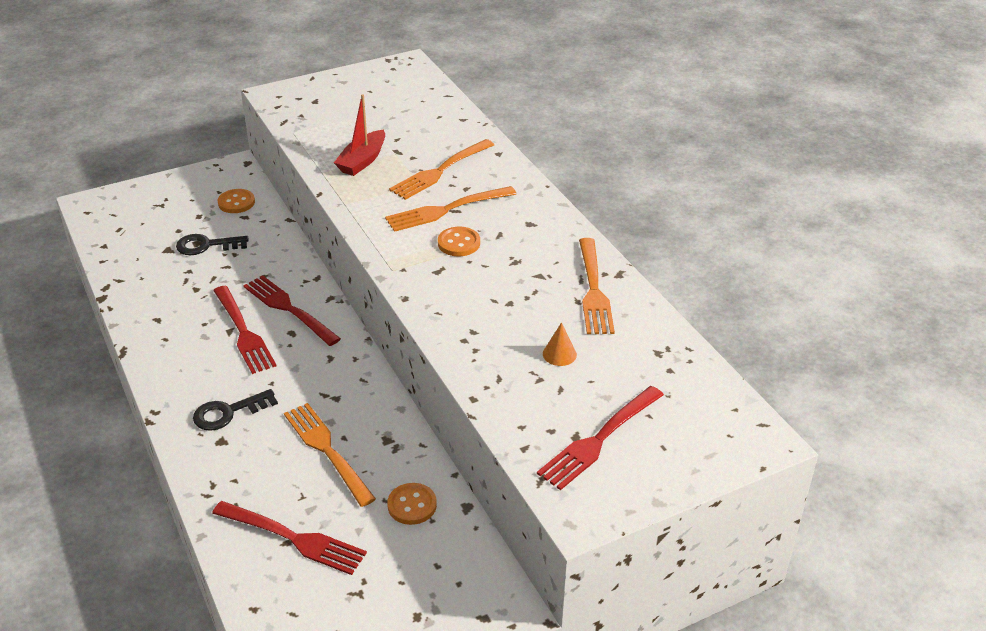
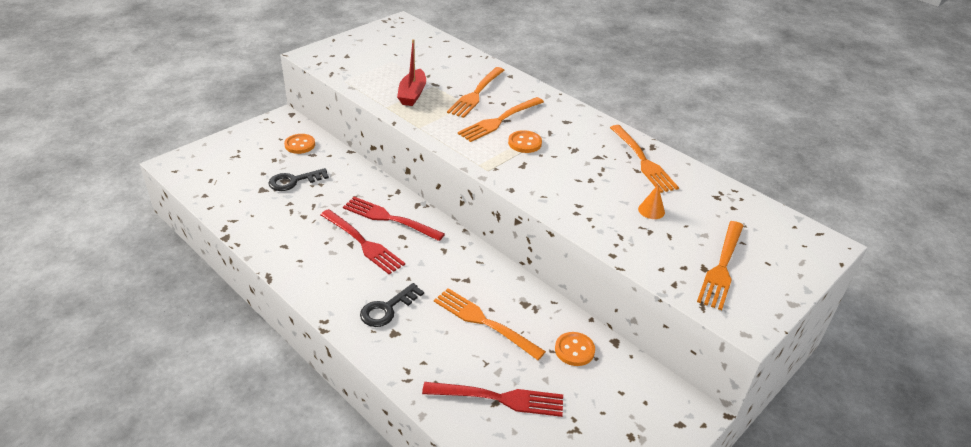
camera: 20 degrees left, 0 degrees up
(599, 440) = (722, 267): red fork -> orange fork

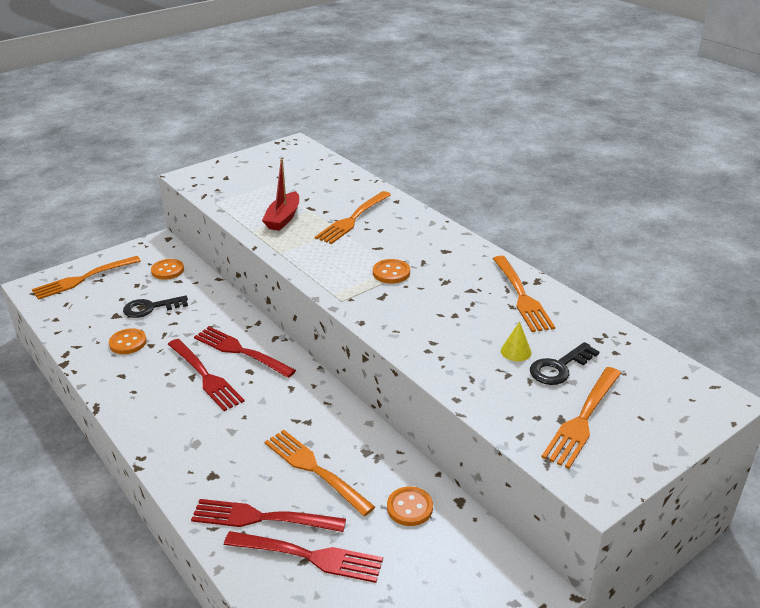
camera: 10 degrees right, 5 degrees down
(281, 215) = (128, 343): none -> orange button
(387, 309) = (212, 448): black key -> black key (559, 367)
(449, 368) = (262, 518): none -> red fork
(499, 120) = (370, 248): orange fork -> orange fork (83, 278)
(651, 210) = (516, 351): orange cone -> yellow cone

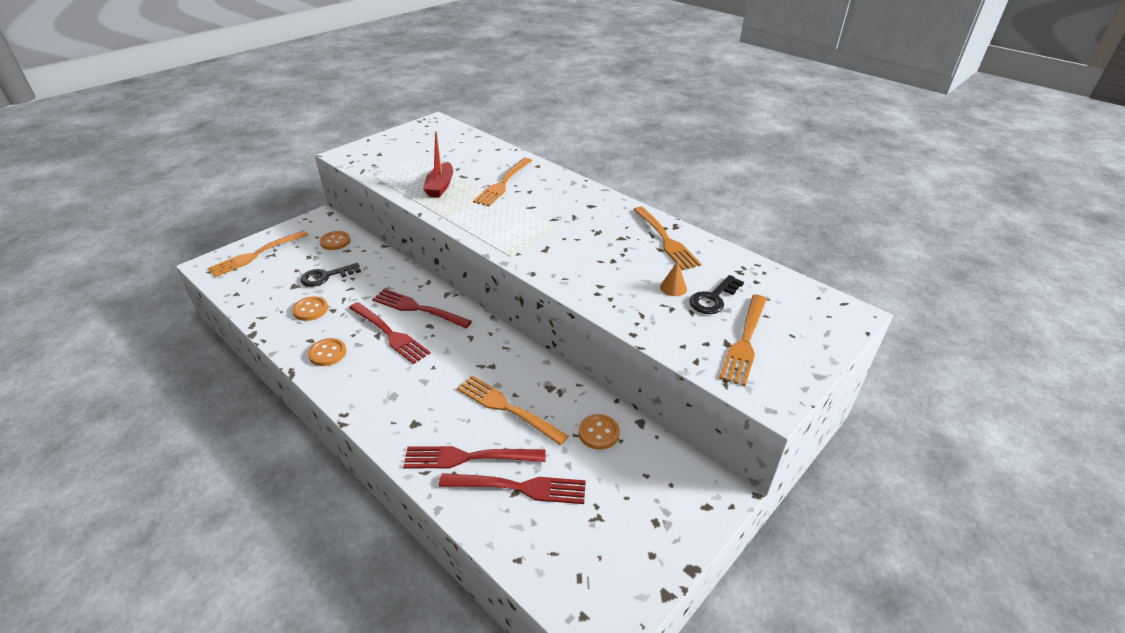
camera: 10 degrees left, 5 degrees up
(391, 273) = (548, 228): orange button -> orange button (327, 353)
(516, 351) = (673, 288): yellow cone -> orange cone

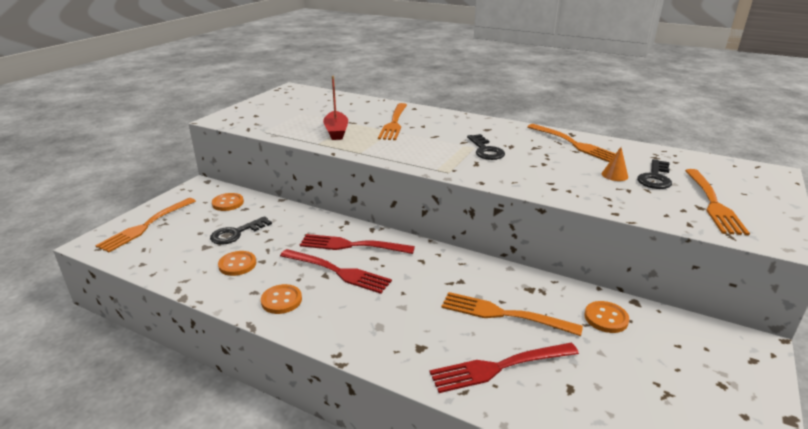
camera: 15 degrees left, 10 degrees down
(519, 487) = (571, 384): red fork -> none
(567, 233) = (485, 150): none -> black key

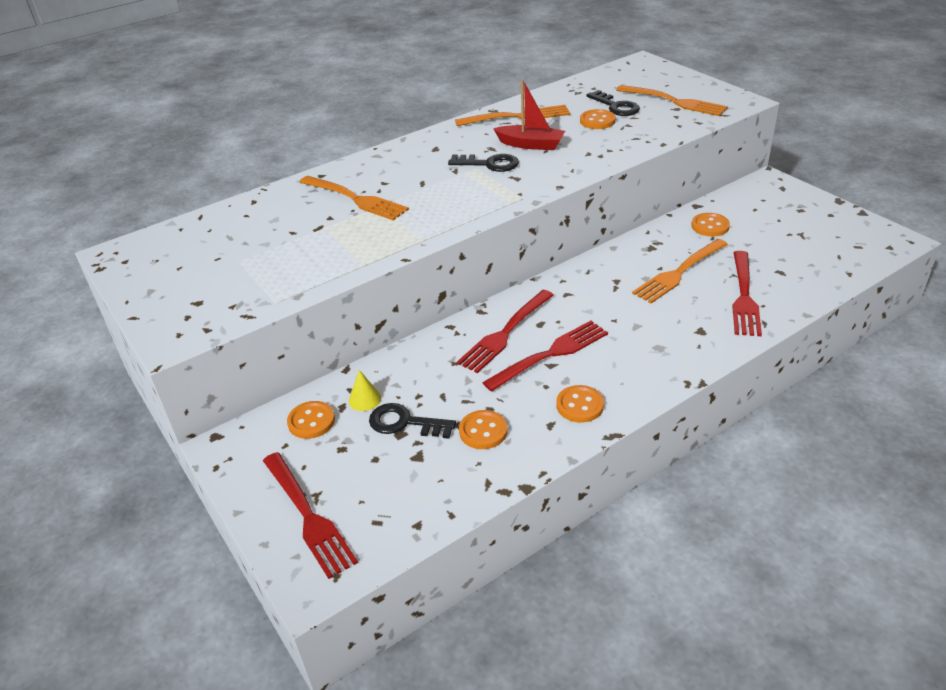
camera: 60 degrees left, 10 degrees up
(146, 226) = (308, 516): orange fork -> red fork
(236, 233) = (405, 423): black key -> black key turned 120 degrees clockwise
(254, 213) = (365, 399): none -> yellow cone
(336, 131) = (338, 244): red boat -> red boat (530, 144)
(614, 175) = (597, 121): orange cone -> orange button

